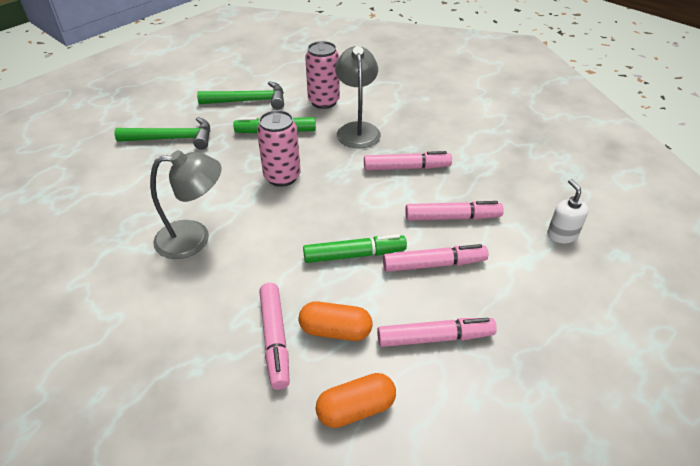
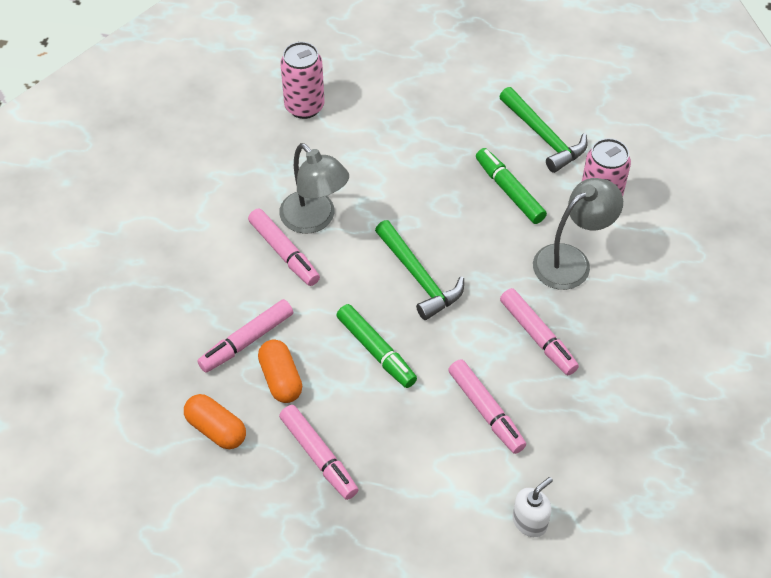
camera: 60 degrees right, 10 degrees up
(172, 139) = (431, 116): green hammer -> green hammer (418, 277)
(282, 177) = (441, 237): pink can -> pink can (304, 107)
(434, 264) = (407, 421): pink marker -> pink marker (284, 252)

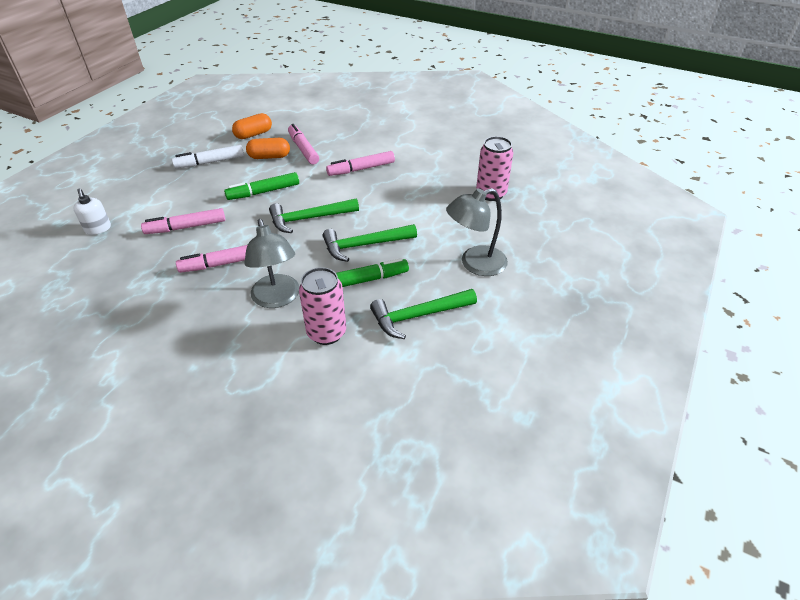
camera: 105 degrees right, 10 degrees down
(314, 220) = (382, 184): grey lamp -> grey lamp (475, 264)
(318, 456) = (210, 162): pink marker -> white marker
(450, 207) = (364, 245): none -> green hammer

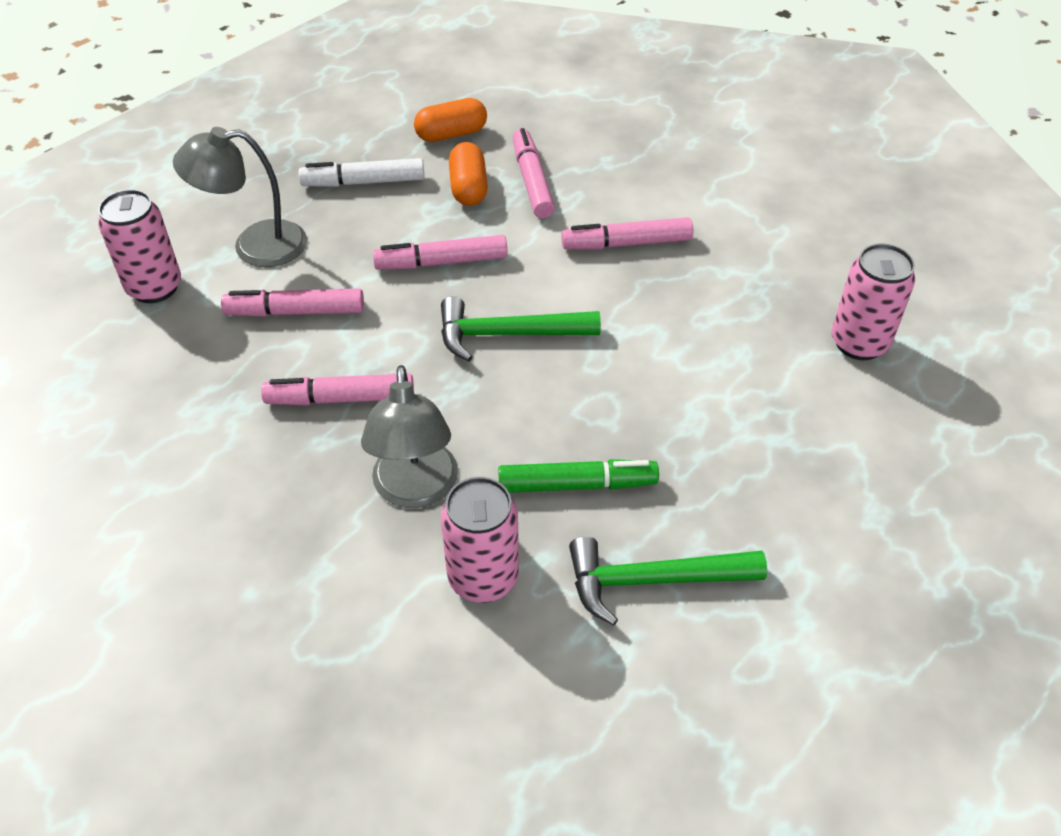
camera: 15 degrees right, 5 degrees up
(98, 229) = (154, 287): white soap dispenser -> pink can
(263, 192) = (441, 262): green marker -> pink marker
(269, 157) = (468, 188): orange capsule -> orange capsule turned 75 degrees clockwise
(364, 245) = (593, 410): green hammer -> none
(475, 264) = (786, 493): grey lamp -> grey lamp (255, 246)

